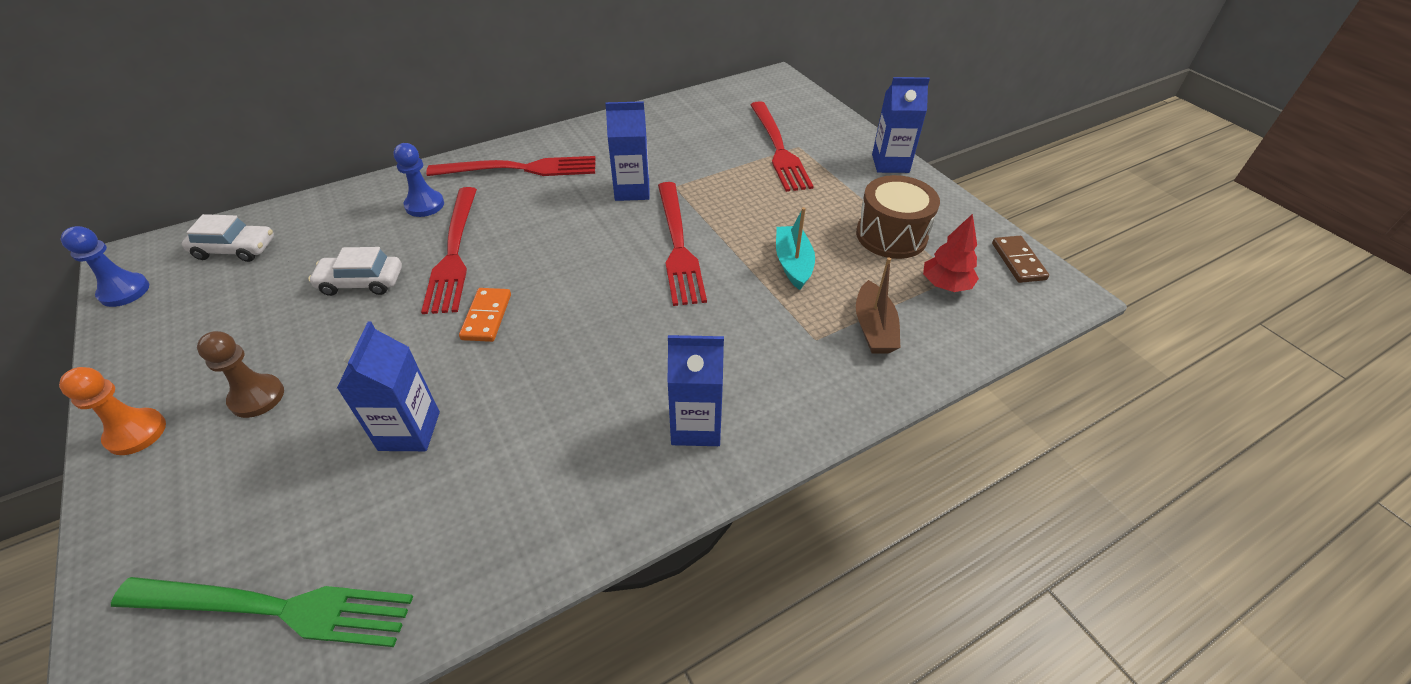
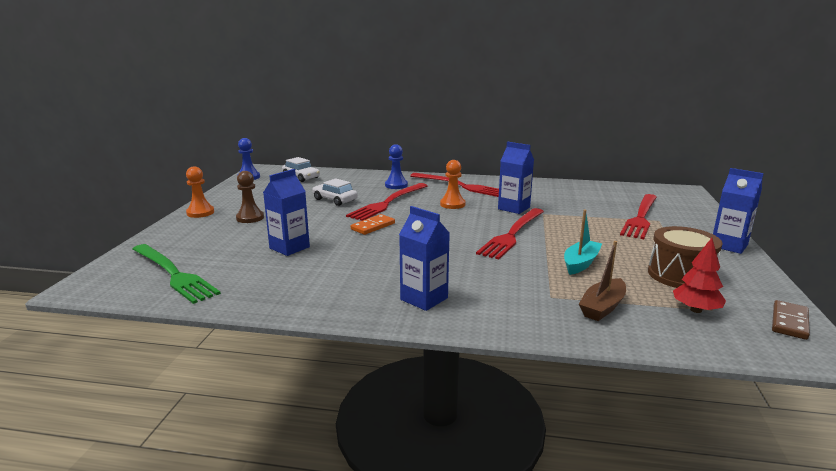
camera: 40 degrees right, 25 degrees down
(548, 216) = (452, 204): none -> orange pawn

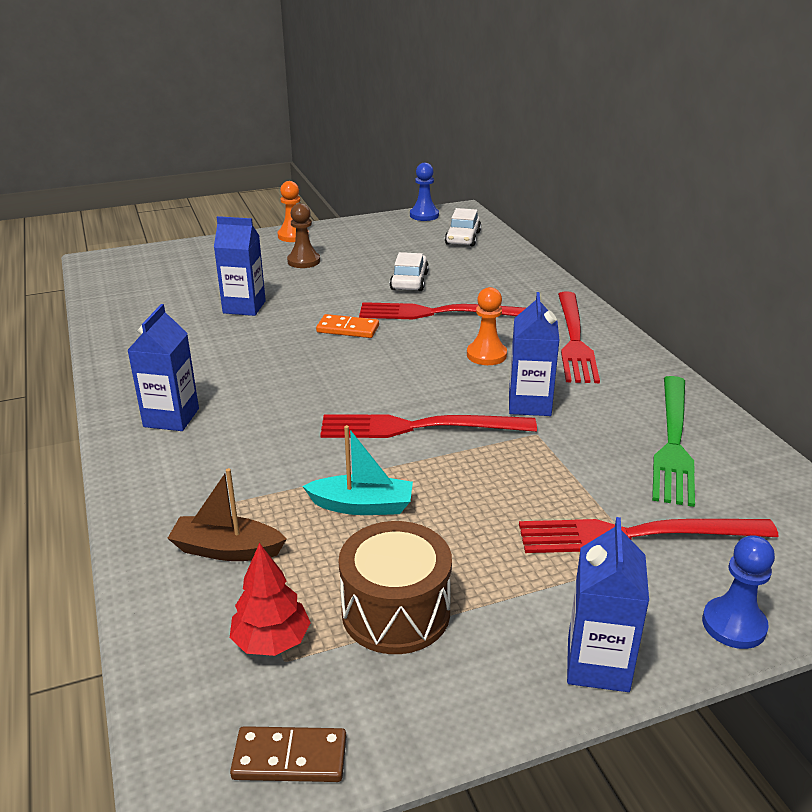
camera: 60 degrees right, 10 degrees up
(173, 274) = (144, 281): green fork -> green fork (673, 442)
(396, 185) = (512, 298): blue pawn -> blue pawn (734, 625)

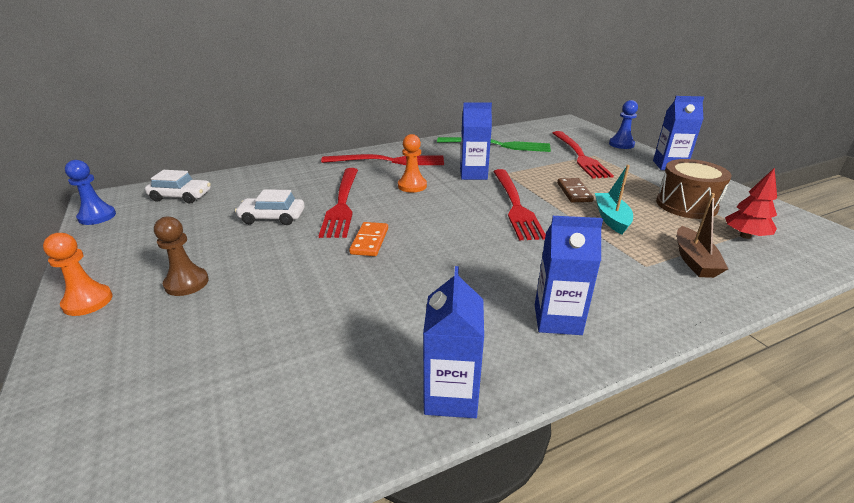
camera: 95 degrees left, 0 degrees up
(244, 307) = (309, 311): blue carton -> blue carton (451, 396)
(290, 758) = (801, 223): brown domino -> brown domino (574, 192)

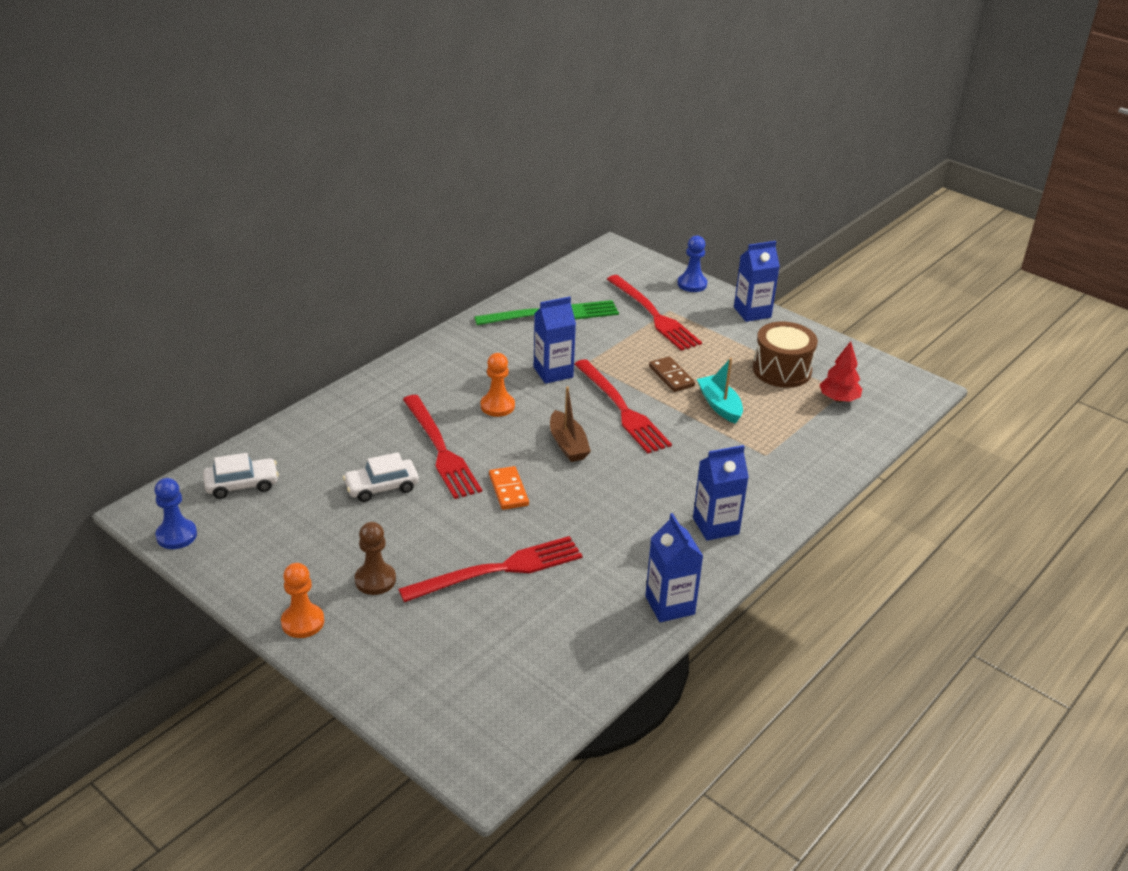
camera: 25 degrees left, 5 degrees up
(388, 161) = (440, 372): red fork -> red fork (498, 570)
(694, 260) = (802, 439): brown boat -> brown boat (568, 445)

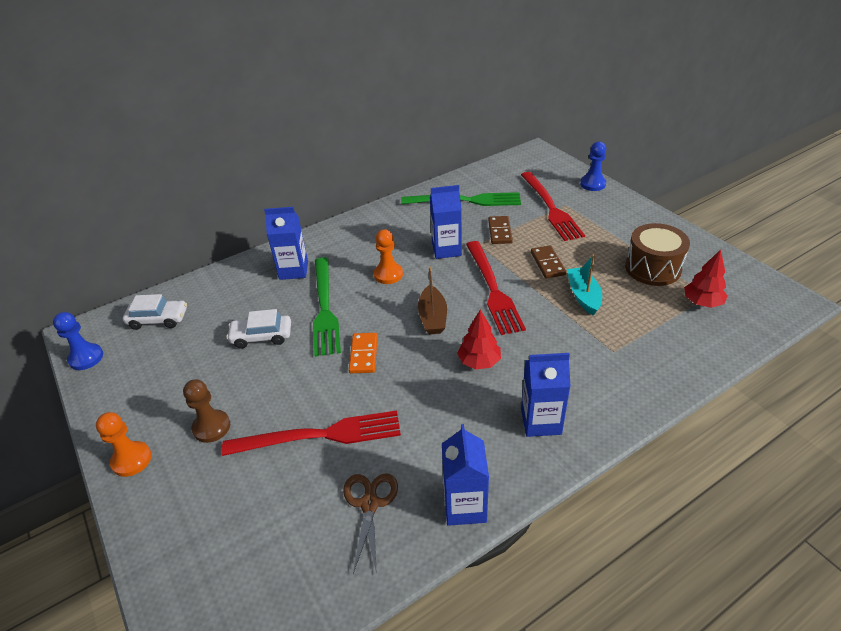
camera: 20 degrees right, 5 degrees up
(440, 449) = (324, 308): red fork -> green fork
(578, 618) = (370, 503): none -> brown scissors
(606, 347) = (500, 231): none -> brown domino
(635, 481) = (479, 362): none -> red tree
(752, 312) = (639, 212): blue carton -> blue carton (293, 270)

